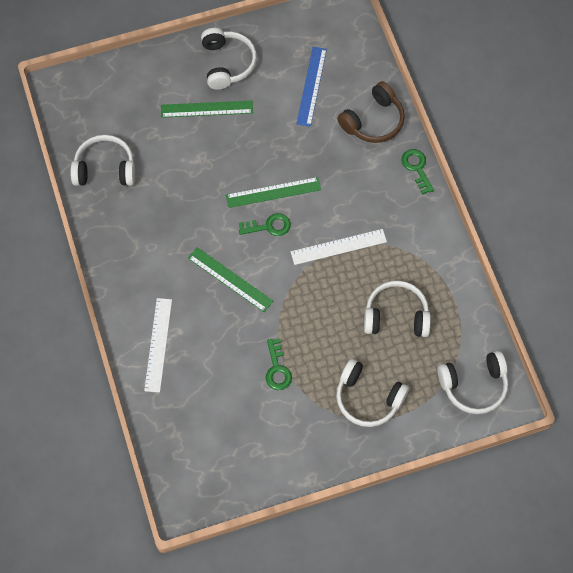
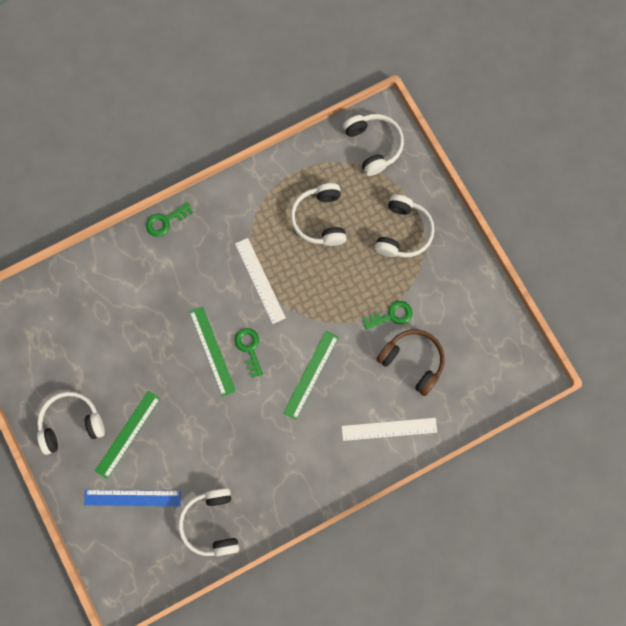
camera: 100 degrees left, 10 degrees up
(206, 109) = (128, 434): green ruler -> green ruler turned 45 degrees clockwise
(311, 86) = (87, 334): blue ruler -> blue ruler (132, 498)
(373, 121) = (119, 268): brown headphones -> brown headphones (412, 361)

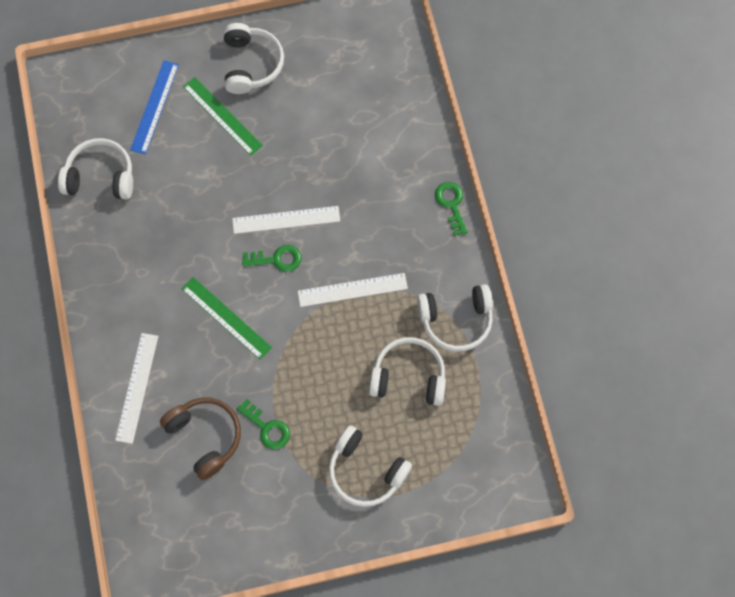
camera: 105 degrees right, 5 degrees down
(212, 351) = (286, 220): green ruler -> white ruler
(373, 146) = (487, 466): white headphones -> white headphones (456, 320)
(391, 315) = (267, 428): green key -> green key turned 45 degrees counterclockwise
(412, 361) = (205, 436): brown headphones -> brown headphones turned 90 degrees counterclockwise

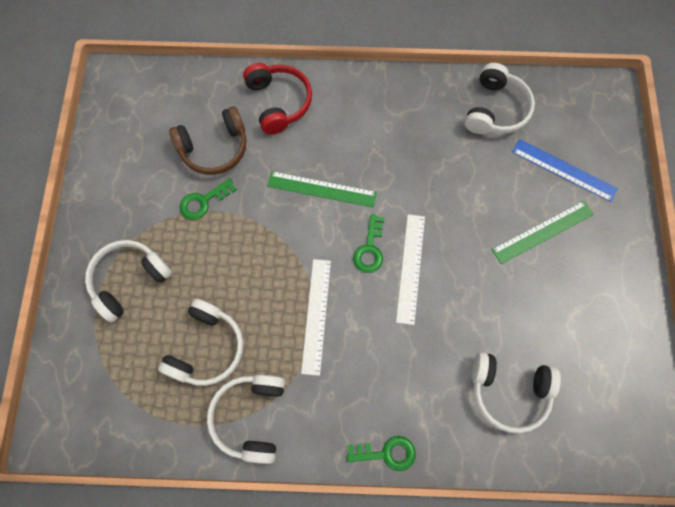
camera: 105 degrees right, 0 degrees up
(137, 387) = (278, 102): white ruler -> red headphones
(226, 318) = (322, 189): green ruler -> green ruler turned 45 degrees clockwise
(251, 64) = (601, 274): white headphones -> white headphones (508, 391)

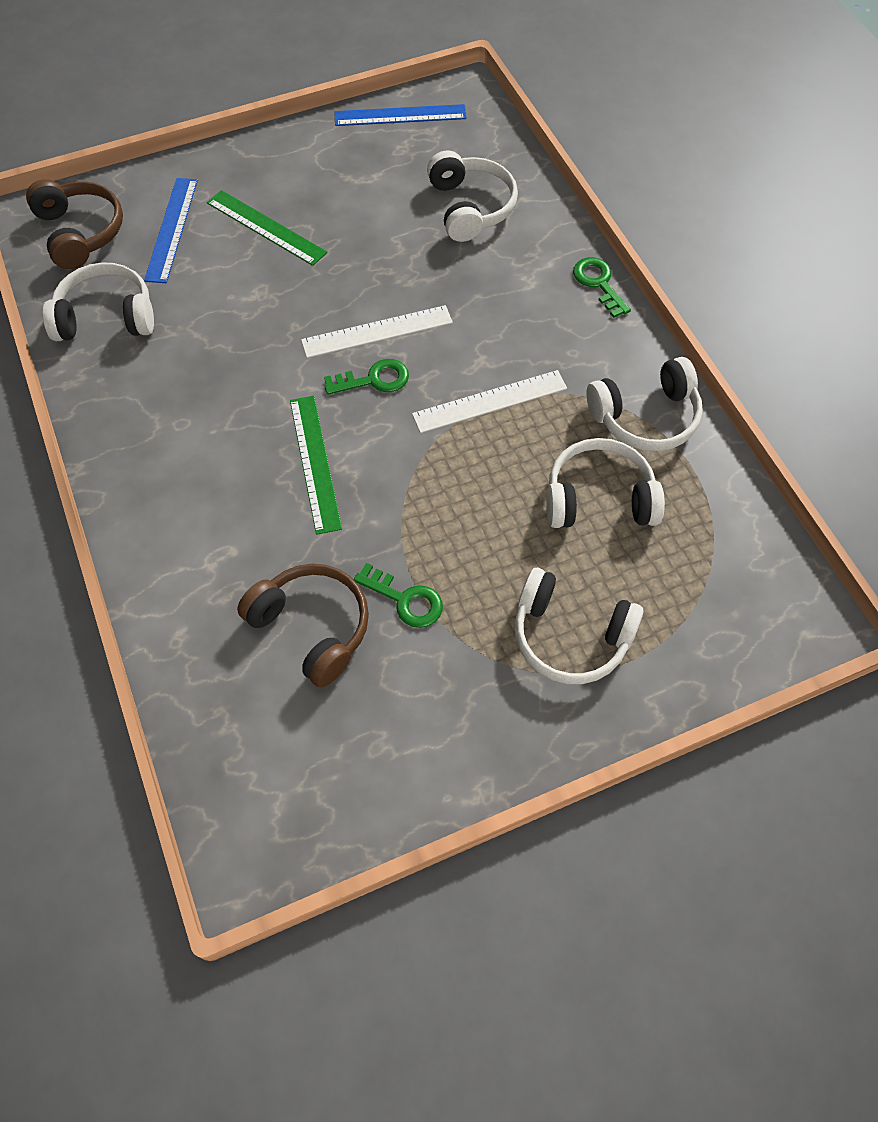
camera: 115 degrees left, 10 degrees down
(278, 102) = (195, 575): red headphones -> none
(581, 114) = (80, 232): none -> brown headphones
(641, 384) = (400, 115): none -> blue ruler

